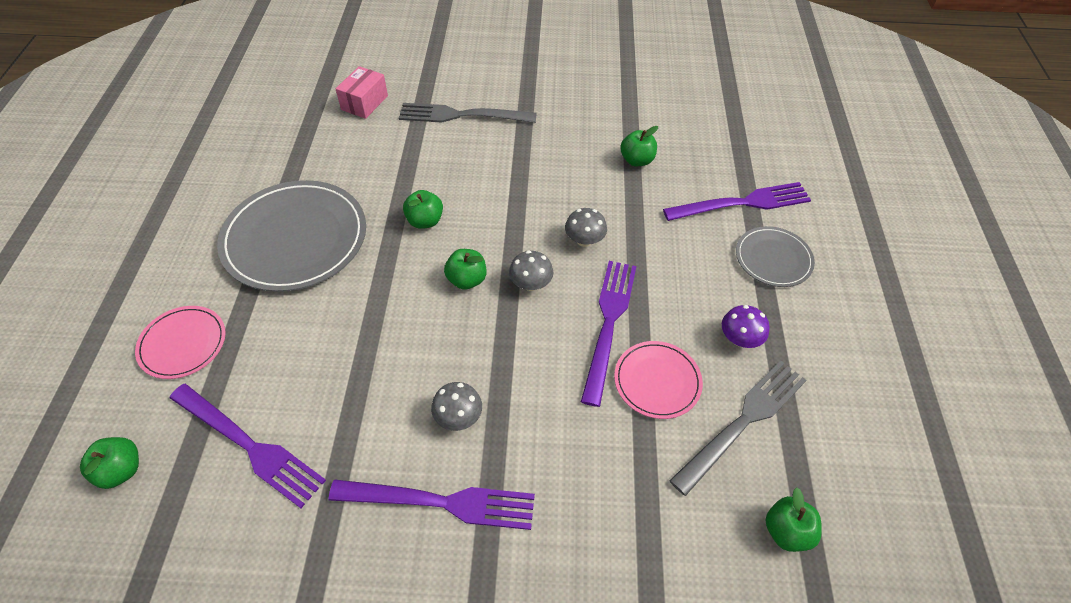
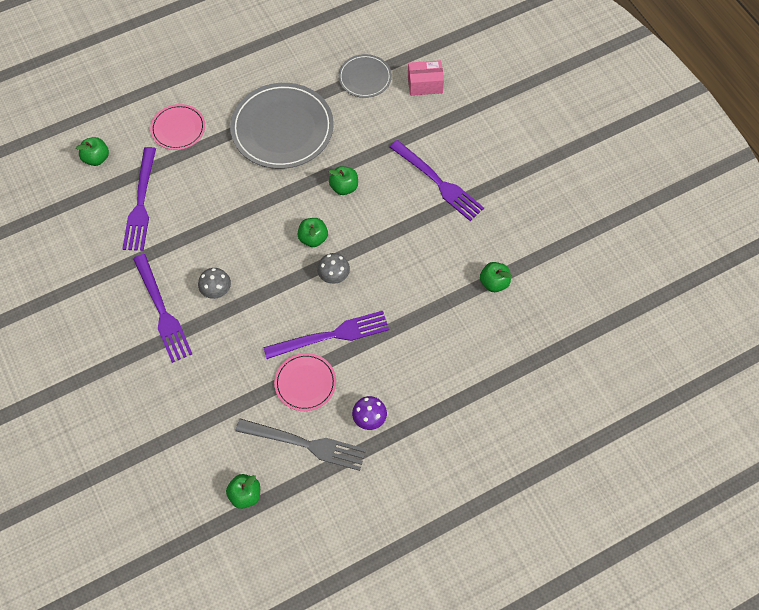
camera: 60 degrees right, 10 degrees up
(460, 115) = (456, 148): grey fork -> none
(584, 240) = (392, 287): grey mushroom -> none
(743, 203) = (500, 372): purple fork -> purple fork (439, 183)
(773, 259) = (457, 413): grey plate -> grey plate (365, 78)

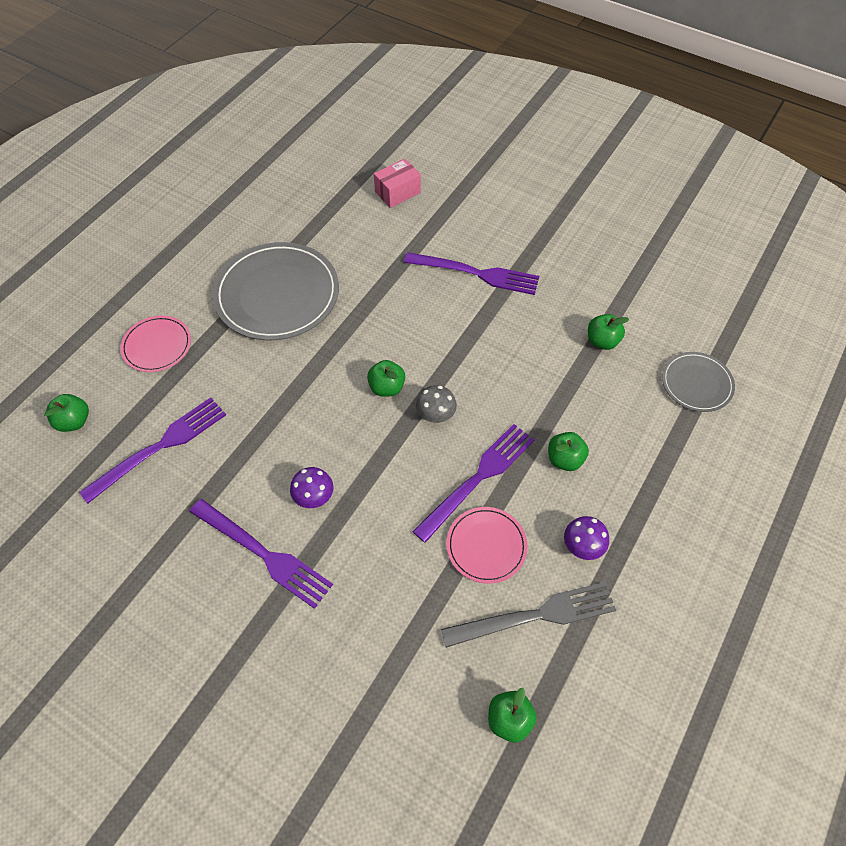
camera: 30 degrees left, 5 degrees down
(141, 204) = (161, 446): purple fork -> purple fork turned 105 degrees counterclockwise
(216, 290) = (314, 496): grey mushroom -> purple mushroom
(344, 187) = (384, 321): green apple -> green apple (564, 459)
(365, 78) = (332, 211): grey plate -> grey plate (696, 383)

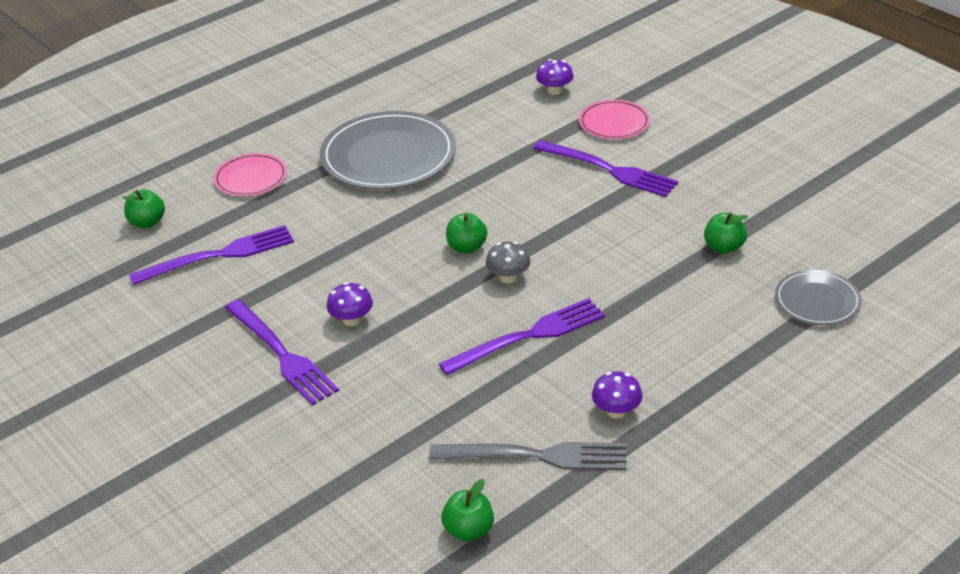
camera: 20 degrees right, 20 degrees down
(397, 192) = (554, 90): pink box -> purple mushroom
(486, 546) = (511, 391): pink plate -> pink plate (614, 123)
(564, 459) = (631, 338): green apple -> none

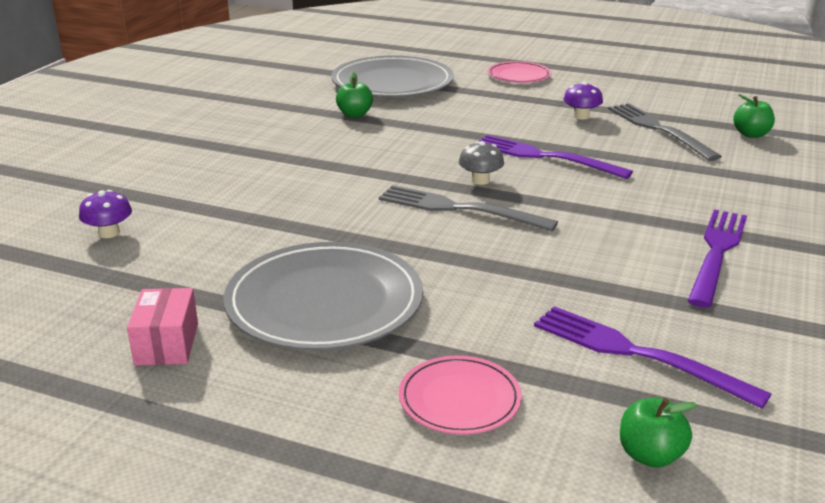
camera: 120 degrees left, 10 degrees down
(351, 319) = (625, 233): purple mushroom -> none
(394, 97) = (167, 344): none -> pink box
(467, 247) = (457, 208): green apple -> grey fork
(610, 170) = (268, 173): purple fork -> none
(614, 123) = (173, 187): pink plate -> pink plate (519, 75)
(817, 301) = (392, 83): grey plate -> grey plate, size x1.88

